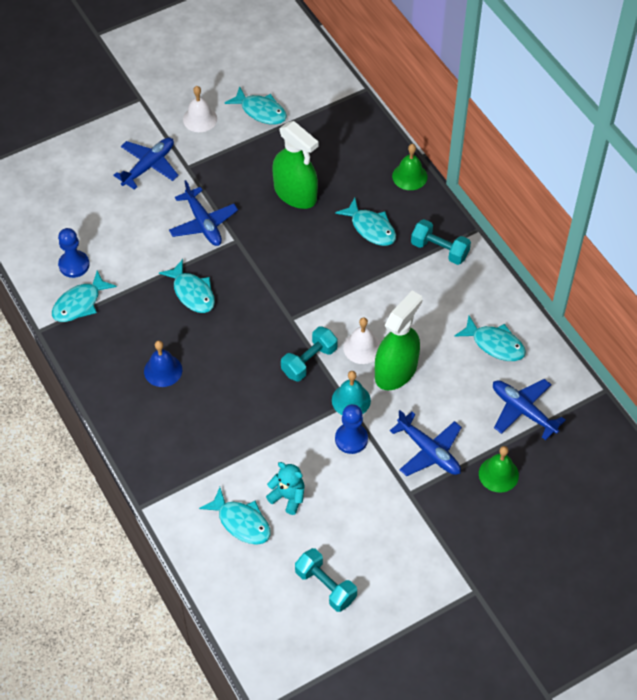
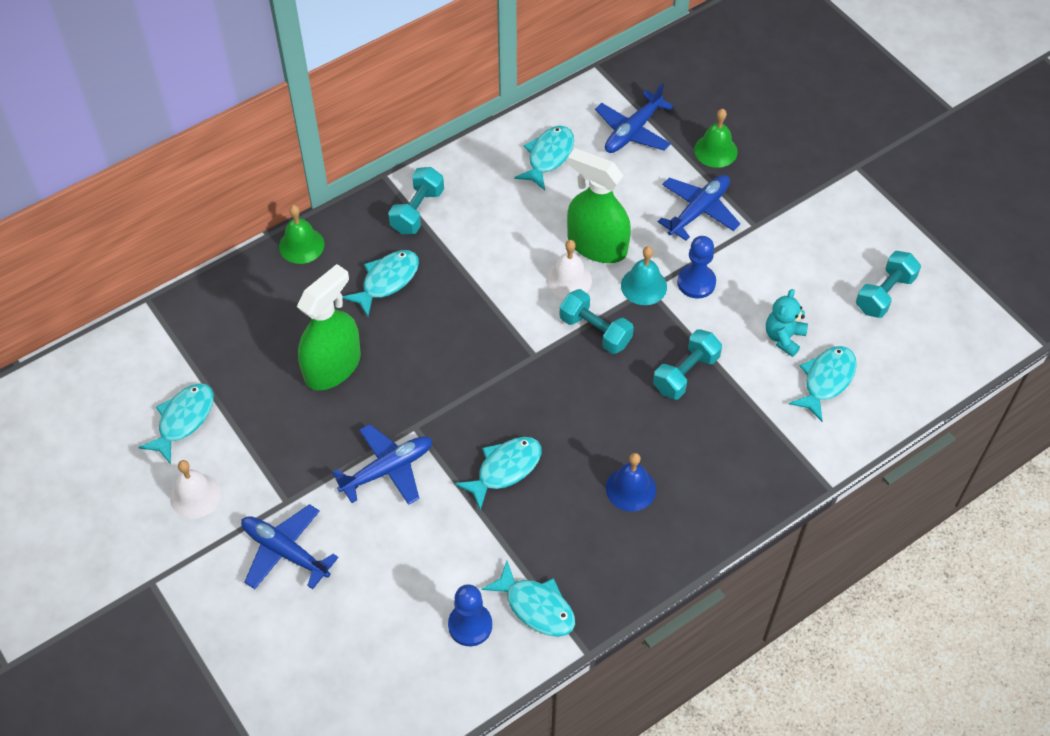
camera: 95 degrees left, 0 degrees up
(261, 420) = (686, 374): none -> turquoise dumbbell

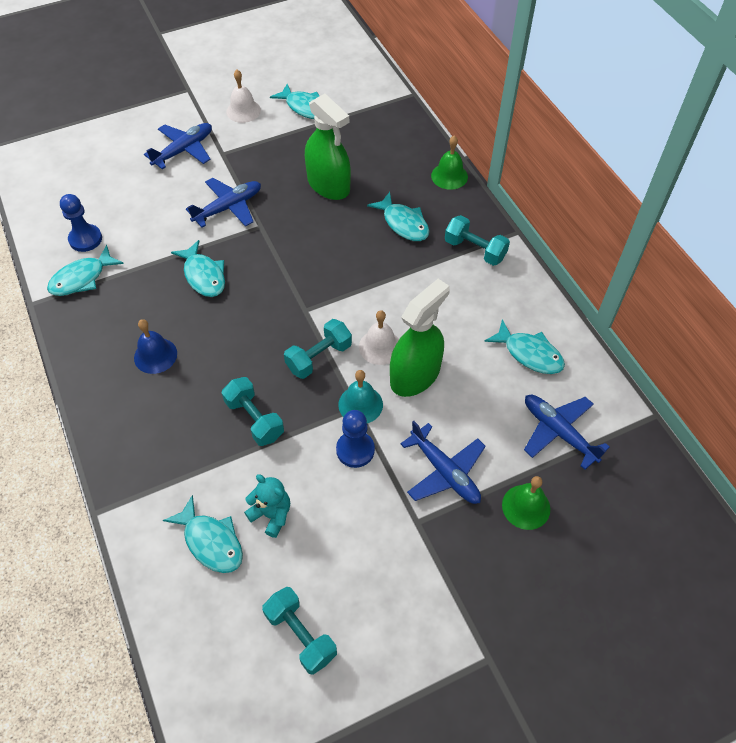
camera: 100 degrees right, 0 degrees up
(388, 469) = (228, 207): blue plane -> blue plane turned 105 degrees counterclockwise

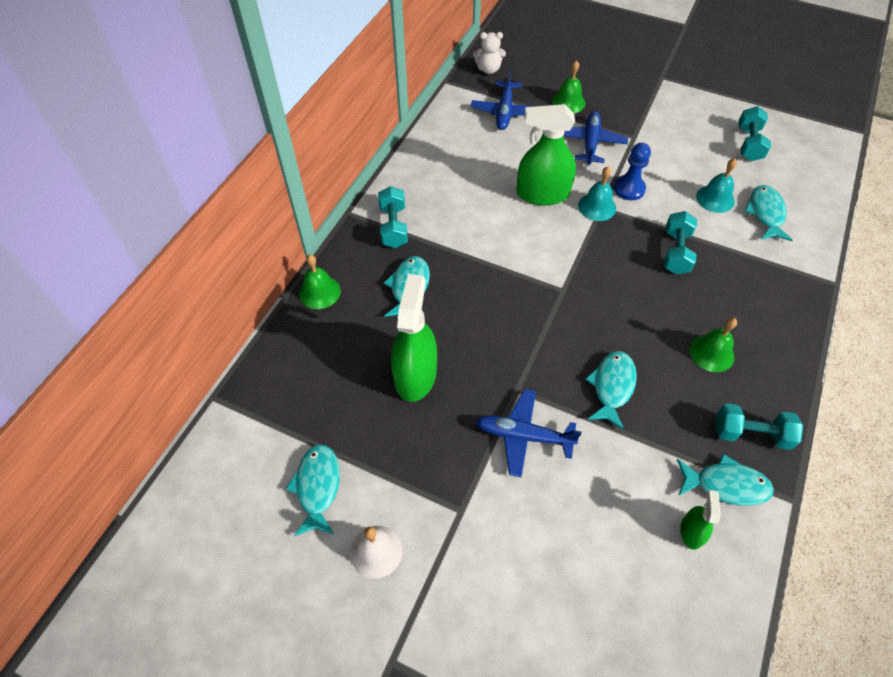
camera: 130 degrees left, 0 degrees up
(85, 239) = (691, 532): blue pawn -> green spray bottle
(155, 355) = (711, 353): blue bell -> green bell
(184, 150) = (493, 557): blue plane -> none
(271, 514) = (715, 198): turquoise teddy bear -> turquoise bell
(319, 357) = (590, 252): turquoise dumbbell -> turquoise dumbbell (751, 434)
(380, 347) = (542, 225): white bell -> none
(529, 354) = (460, 150): turquoise fish -> none
(648, 472) = (488, 69): none -> white teddy bear

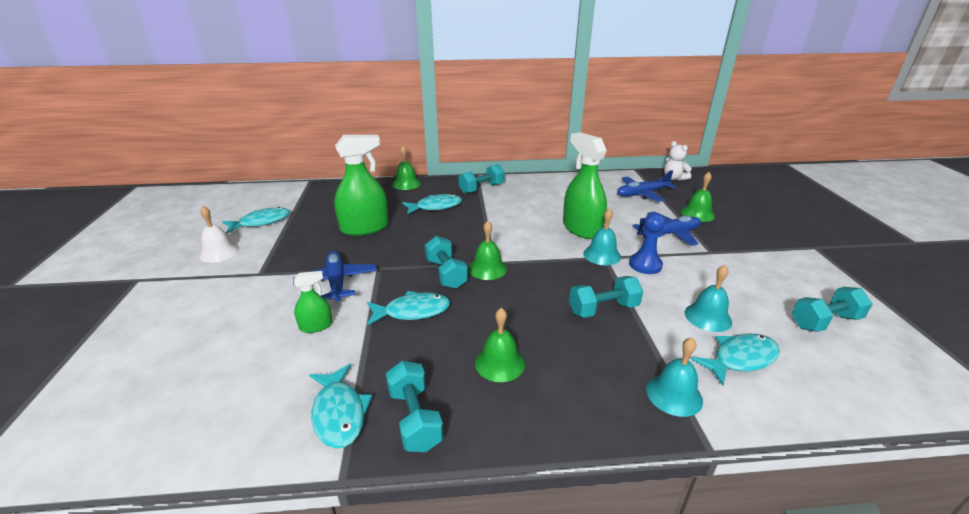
camera: 60 degrees right, 25 degrees down
(562, 336) = (446, 274): none -> turquoise dumbbell
(571, 299) = (487, 268): none -> green bell
(691, 532) = (274, 400): green spray bottle -> green spray bottle (316, 326)
(784, 270) = (674, 394): none -> turquoise bell

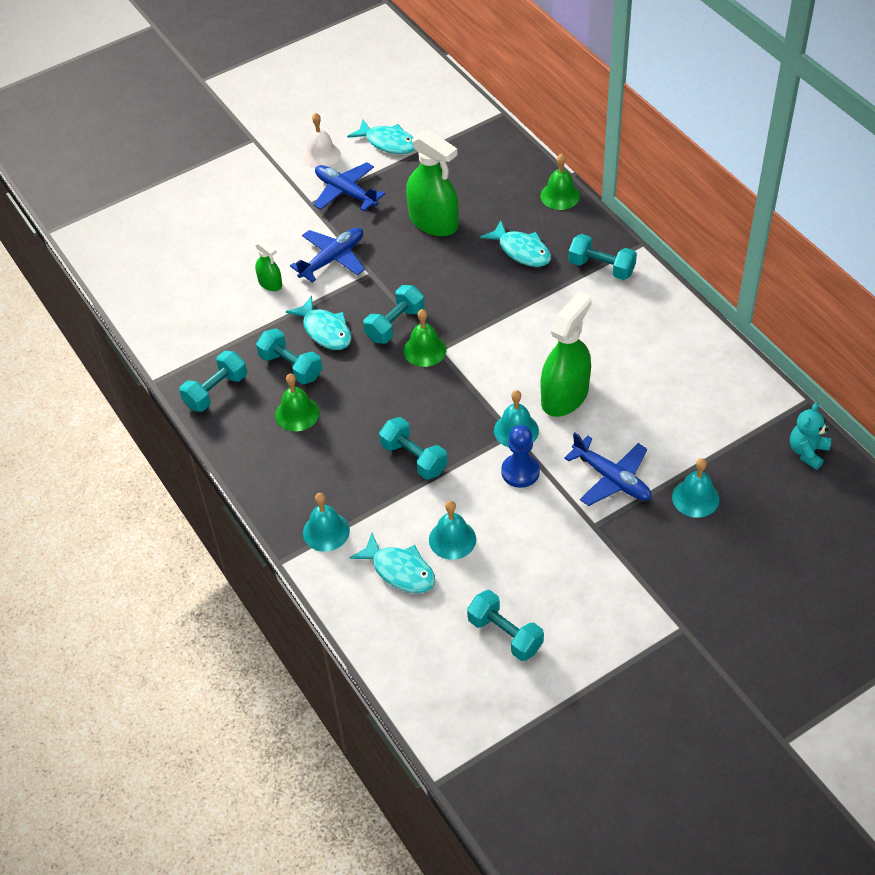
camera: 65 degrees right, 20 degrees up
(339, 413) = (198, 350): turquoise fish -> none
(434, 347) = (291, 366): none -> turquoise dumbbell
(642, 194) = (715, 428): blue plane -> blue plane (345, 192)
(674, 178) = (807, 452): white teddy bear -> turquoise teddy bear
(697, 214) = (695, 498): green bell -> turquoise bell

